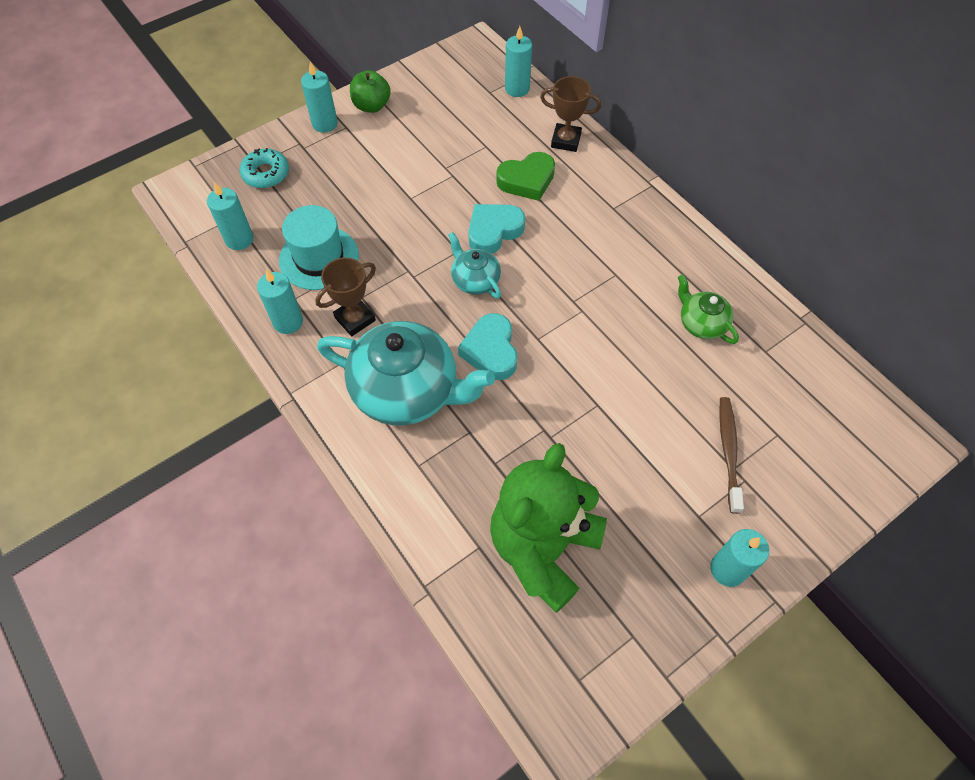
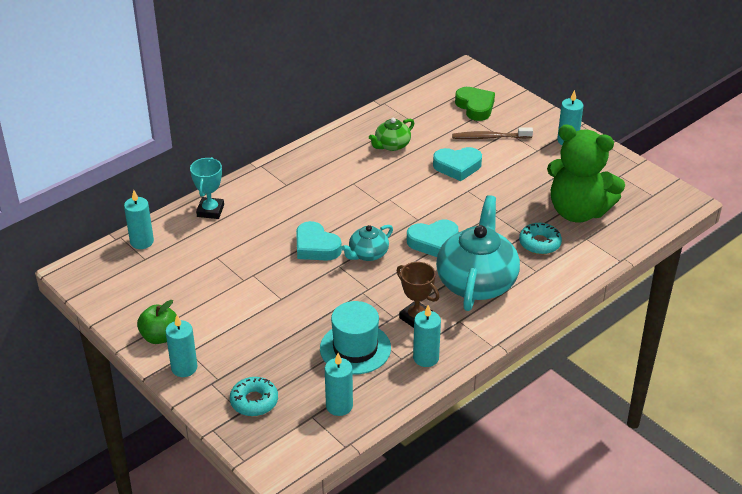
camera: 95 degrees left, 20 degrees down
(474, 480) = (539, 243): none -> turquoise donut
(527, 180) = (258, 231): green heart -> green heart (475, 107)
(566, 141) = (210, 211): brown trophy -> turquoise trophy
(653, 398) = (457, 166): none -> turquoise heart

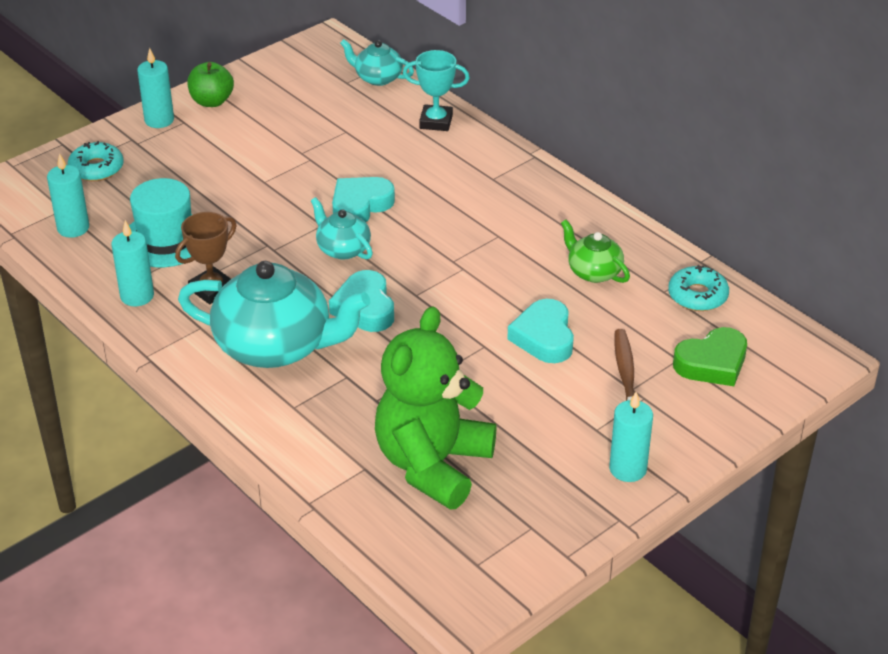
camera: 90 degrees right, 0 degrees up
(142, 242) = (377, 78): turquoise candle -> turquoise teapot
(539, 243) = (355, 415): turquoise donut -> turquoise donut (697, 296)

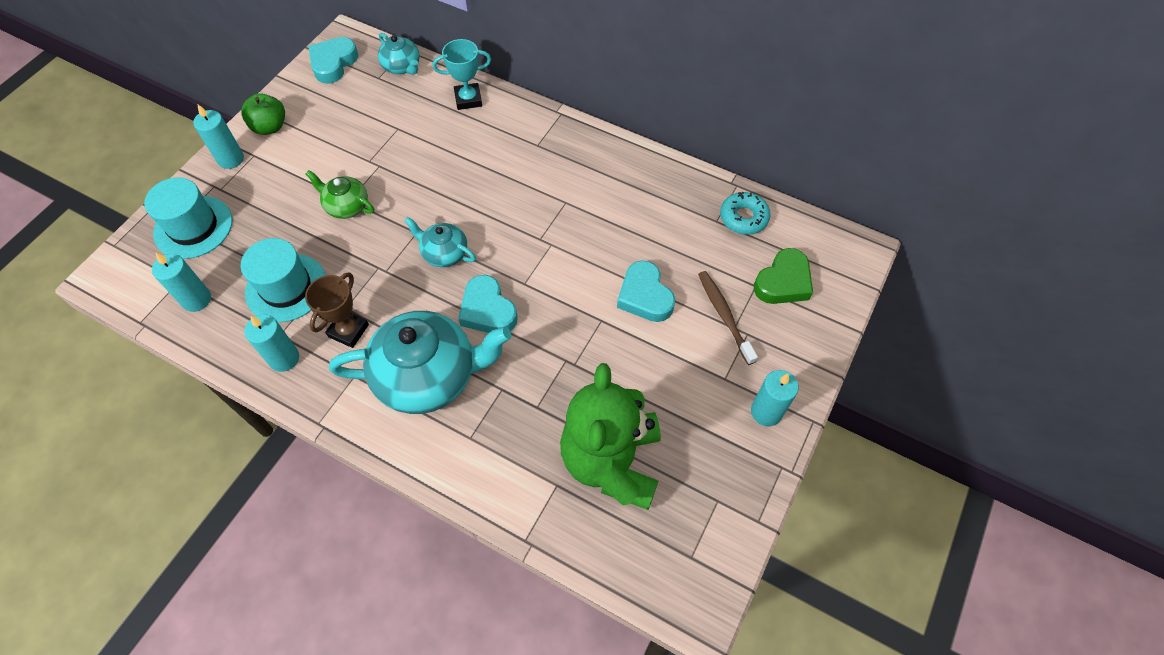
camera: 20 degrees left, 20 degrees up
(96, 168) = (193, 227): turquoise donut -> turquoise hat
(360, 206) = (441, 203): turquoise heart -> turquoise heart (333, 63)
(377, 78) = (402, 66): turquoise teapot -> turquoise teapot turned 135 degrees counterclockwise
(593, 272) = (655, 217): green teapot -> green teapot (346, 206)

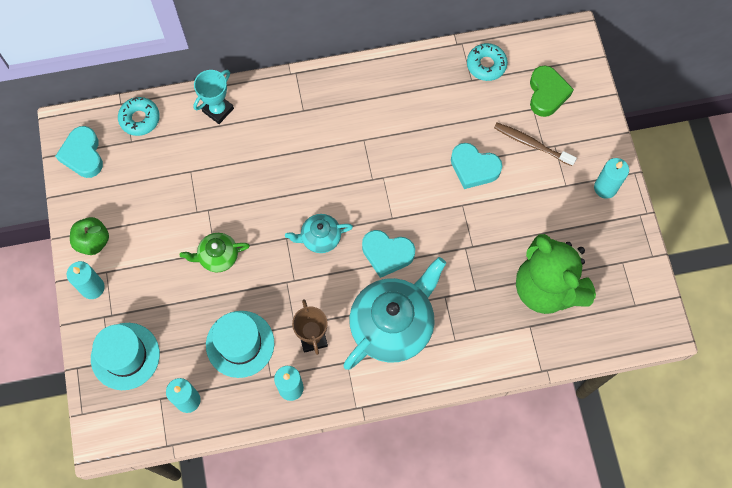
camera: 40 degrees left, 10 degrees up
(402, 66) = (140, 119): turquoise teapot -> turquoise donut

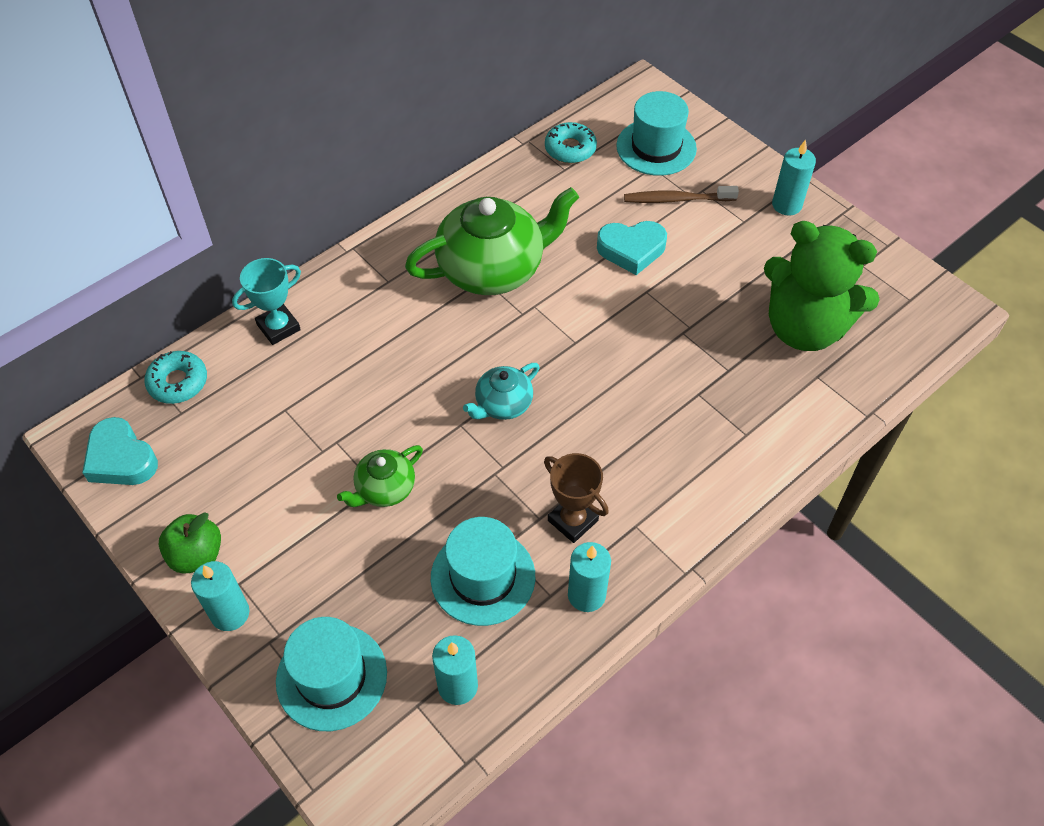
camera: 30 degrees left, 15 degrees down
(218, 110) = (278, 327): turquoise trophy -> turquoise trophy turned 45 degrees clockwise
(374, 135) = (493, 268): none -> green teapot
(387, 254) = (597, 382): turquoise heart -> none
(393, 324) = (660, 454): turquoise teapot -> none
(547, 93) = (656, 147): green heart -> turquoise hat

